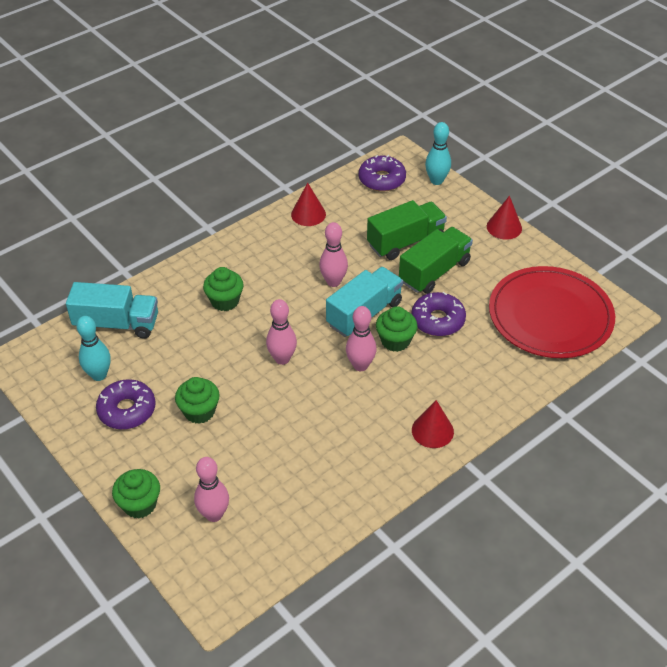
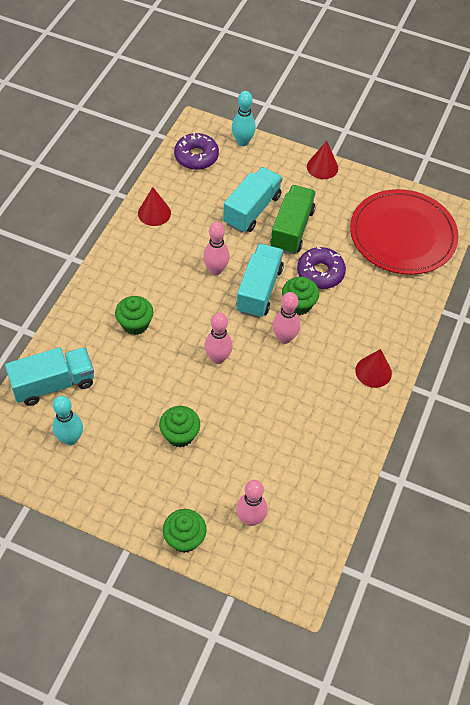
camera: 30 degrees left, 10 degrees up
(127, 410) = (117, 460): purple donut -> none
(405, 242) = (252, 210): green truck -> turquoise truck

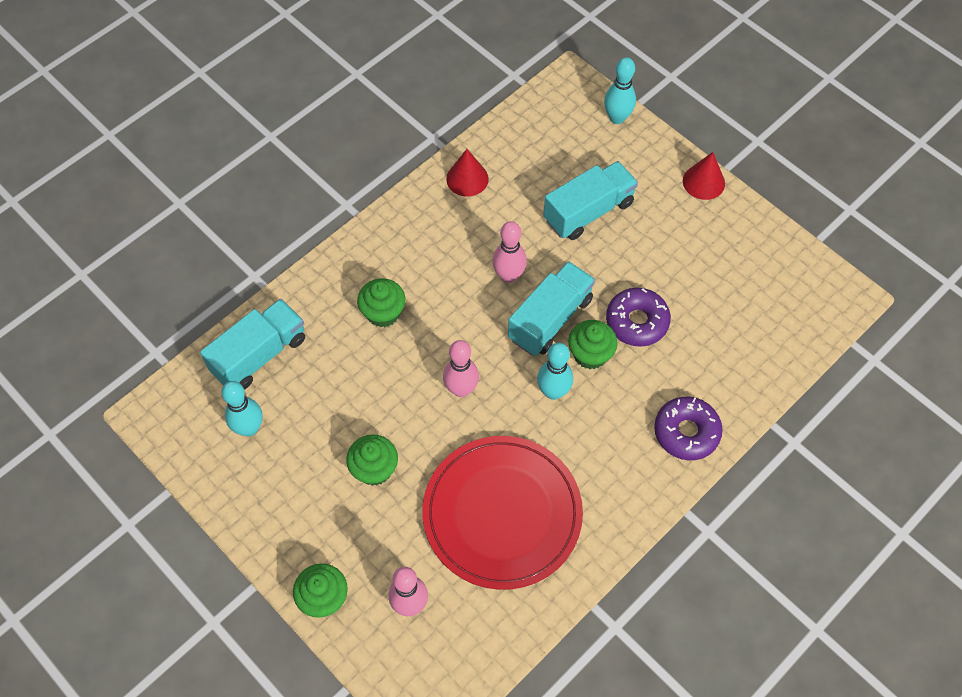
camera: 25 degrees right, 5 degrees up
(53, 384) = (259, 355): turquoise truck -> turquoise truck turned 45 degrees counterclockwise
(196, 156) = (550, 120): purple donut -> purple donut (686, 432)
(284, 338) = (553, 391): pink bowling pin -> turquoise bowling pin
(292, 229) = (626, 253): green truck -> none
(373, 371) = (644, 474): red cone -> none
(402, 235) = (767, 306): red plate -> red plate (502, 513)

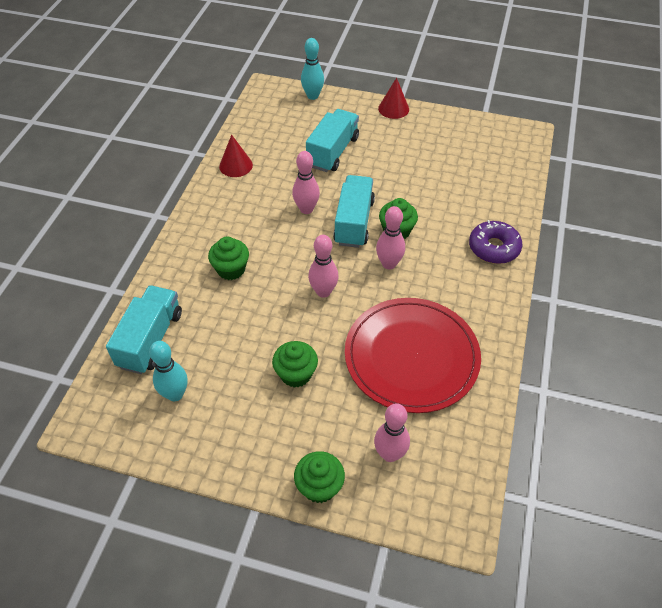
camera: 30 degrees left, 10 degrees down
(553, 391) = (389, 264): turquoise bowling pin -> pink bowling pin
(637, 321) = (412, 199): purple donut -> none

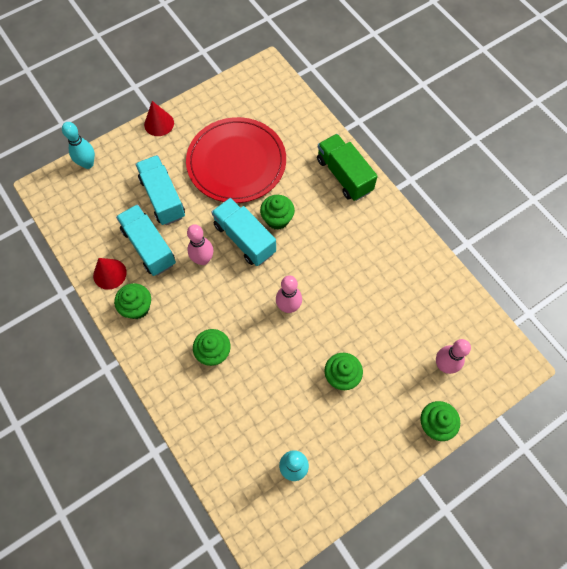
camera: 50 degrees left, 15 degrees up
(150, 339) = (230, 454): turquoise truck -> turquoise truck (149, 247)
(224, 198) = (137, 307): none -> green cupcake
(389, 264) = (301, 247): pink bowling pin -> none
(411, 357) = (386, 295): red plate -> red plate (236, 162)
(494, 248) = (344, 175): purple donut -> green truck

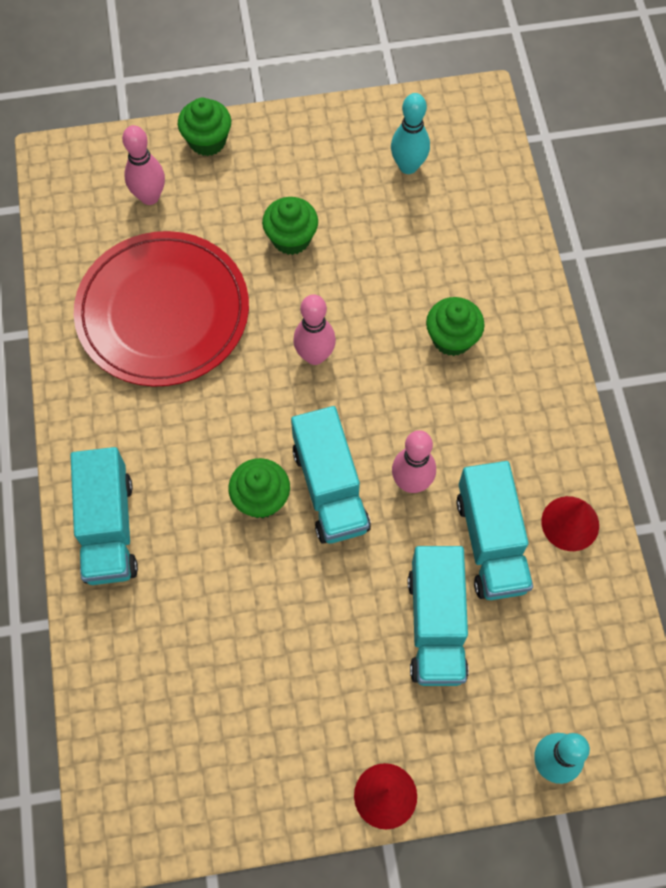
camera: 155 degrees left, 0 degrees up
(137, 307) = (542, 450): green cupcake -> none
(236, 162) = (277, 638): red plate -> red plate (163, 312)
(344, 175) = (109, 528): green truck -> turquoise truck

